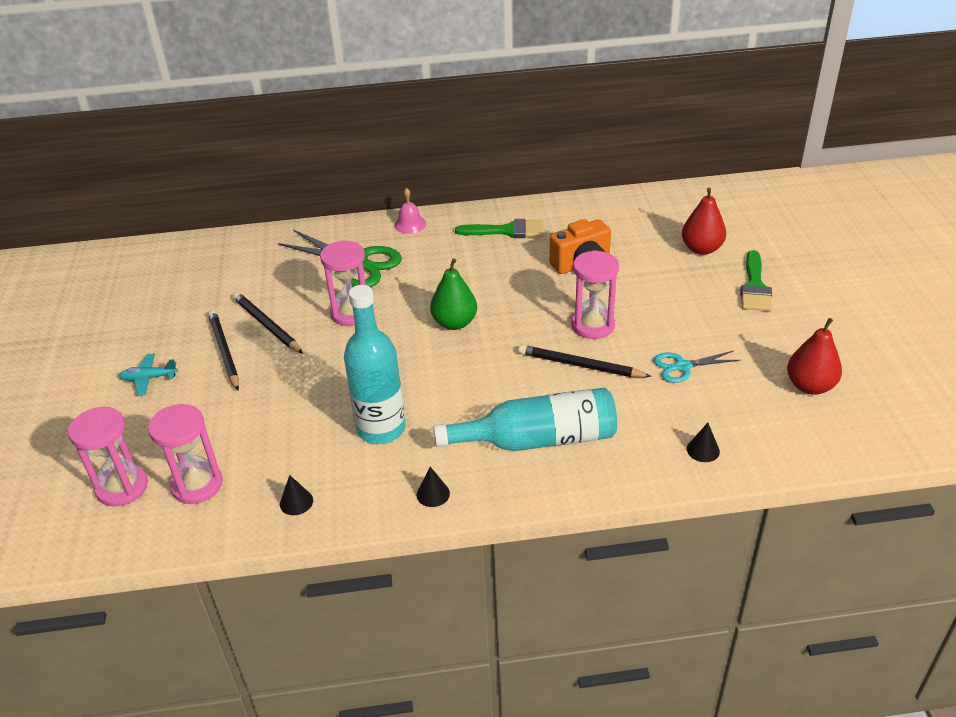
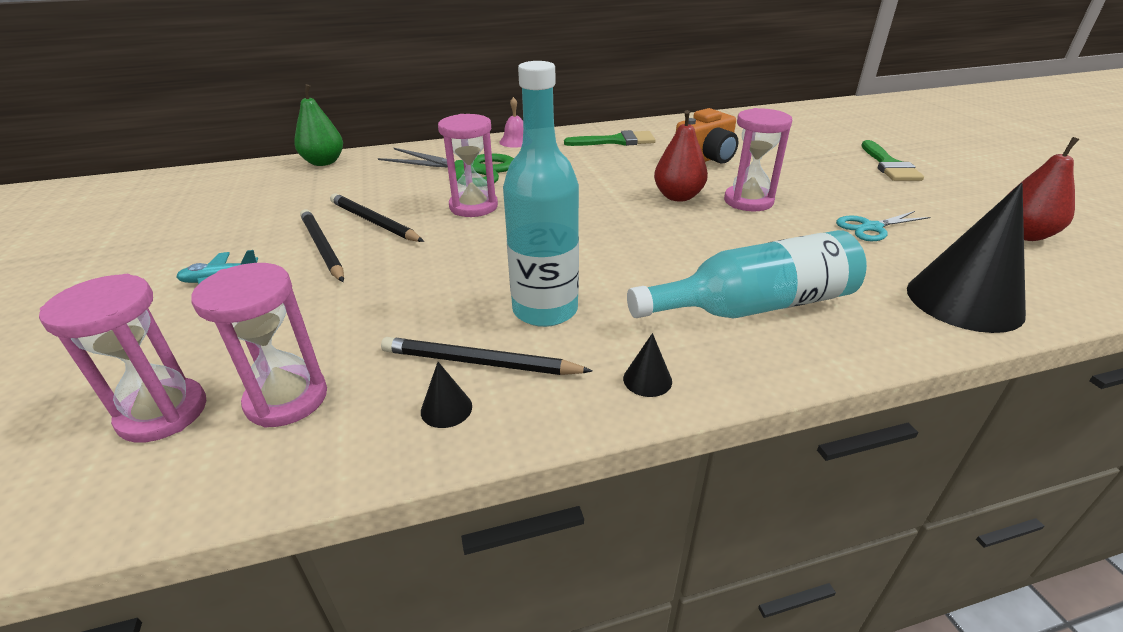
camera: 10 degrees left, 5 degrees down
(454, 323) = (595, 208): green pear -> green pear (324, 162)
(580, 365) = (758, 233): black pencil -> black pencil (480, 362)
(701, 249) = (814, 144): red pear -> red pear (678, 196)
(703, 450) = (964, 301): black cone -> black cone, size x2.50

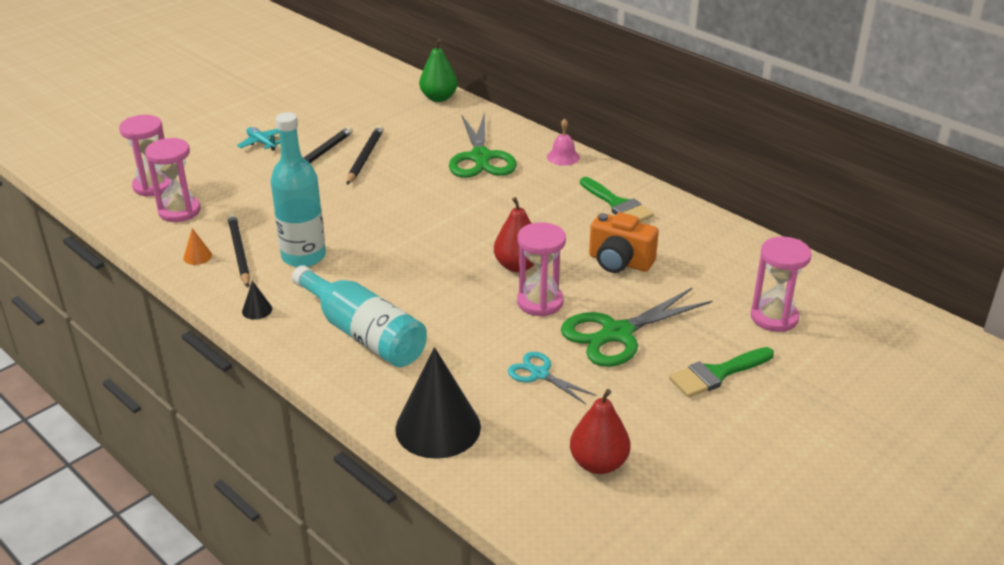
camera: 60 degrees right, 0 degrees up
(446, 409) = (197, 256): black cone -> orange cone
(473, 206) = (419, 184): pink hourglass -> pink hourglass (774, 317)
(816, 183) = (617, 333): none -> green scissors

